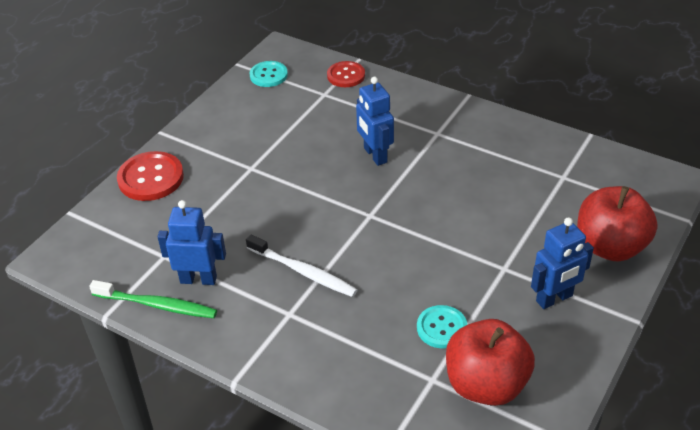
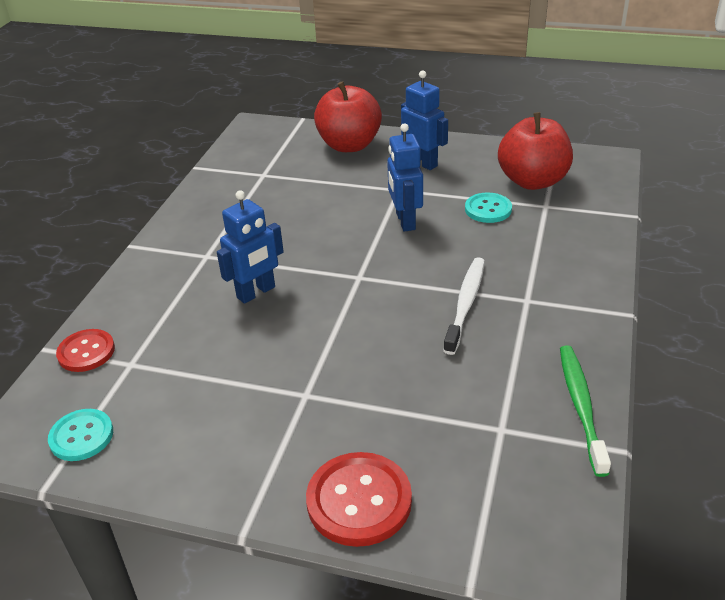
camera: 105 degrees left, 5 degrees down
(198, 279) = (521, 383): blue robot -> blue robot (405, 221)

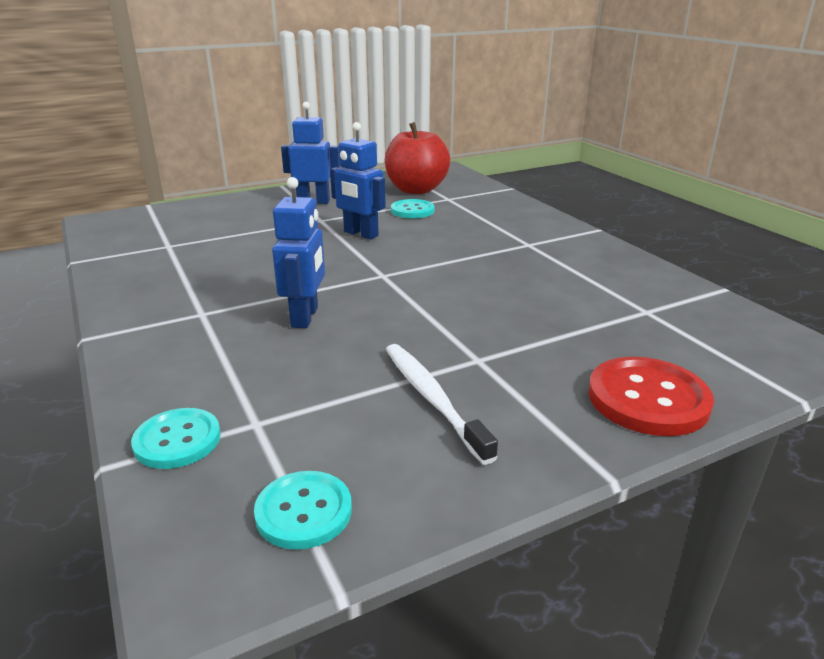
camera: 45 degrees left, 10 degrees down
(86, 352) = (177, 440): red button -> turquoise button
(349, 145) = (227, 208): red apple -> none
(465, 304) = (493, 260): white toothbrush -> white toothbrush (432, 399)
(581, 406) = (663, 279): green toothbrush -> none

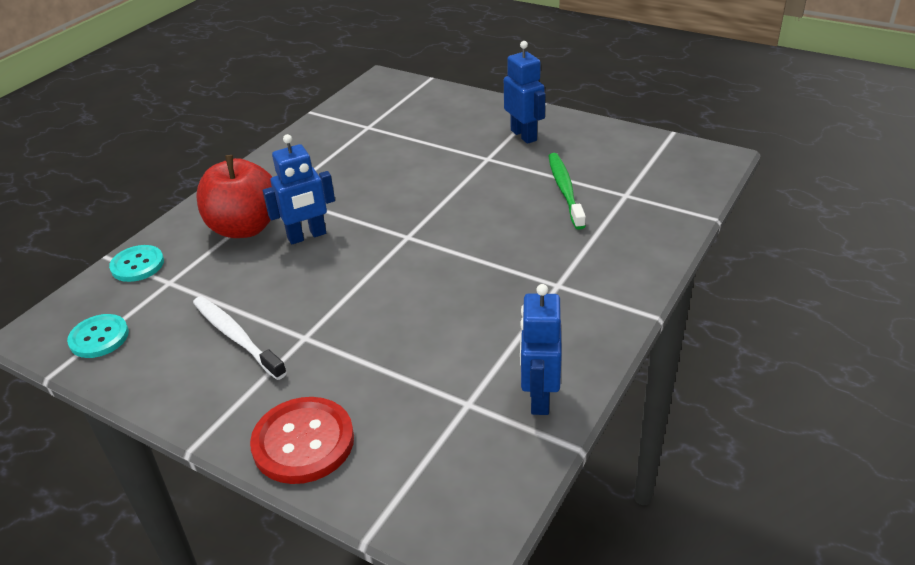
camera: 60 degrees right, 10 degrees up
(360, 234) = (477, 190): blue robot -> blue robot (539, 397)
(412, 210) = (565, 190): turquoise button -> green toothbrush
(416, 190) = (625, 168): red apple -> red apple (245, 227)
(432, 399) = (236, 337): white toothbrush -> white toothbrush turned 75 degrees counterclockwise

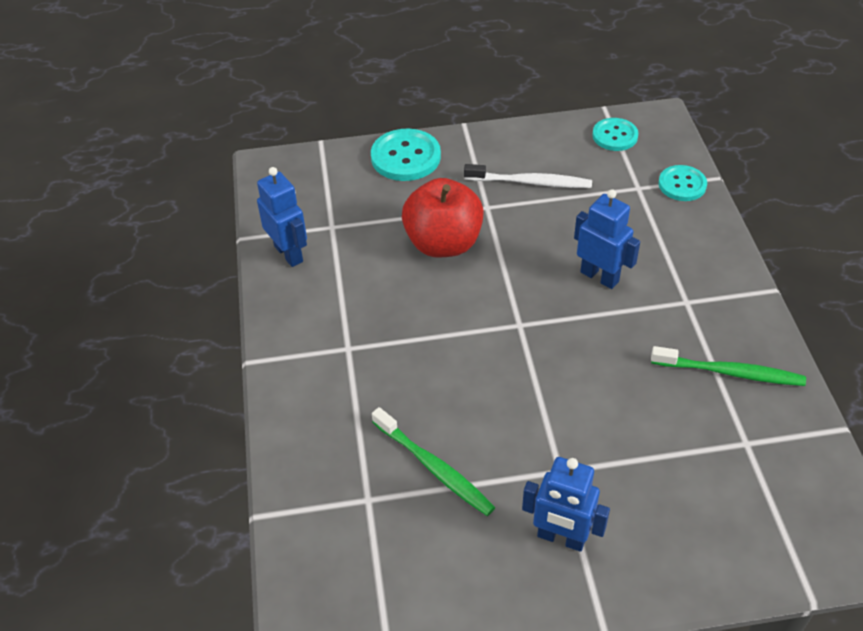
camera: 140 degrees right, 10 degrees up
(245, 227) = (660, 255): red apple -> red apple (443, 243)
(303, 442) = (406, 157): red button -> turquoise button
(307, 236) = (599, 276): blue robot -> blue robot turned 105 degrees clockwise
(322, 153) = (730, 372): none -> green toothbrush

